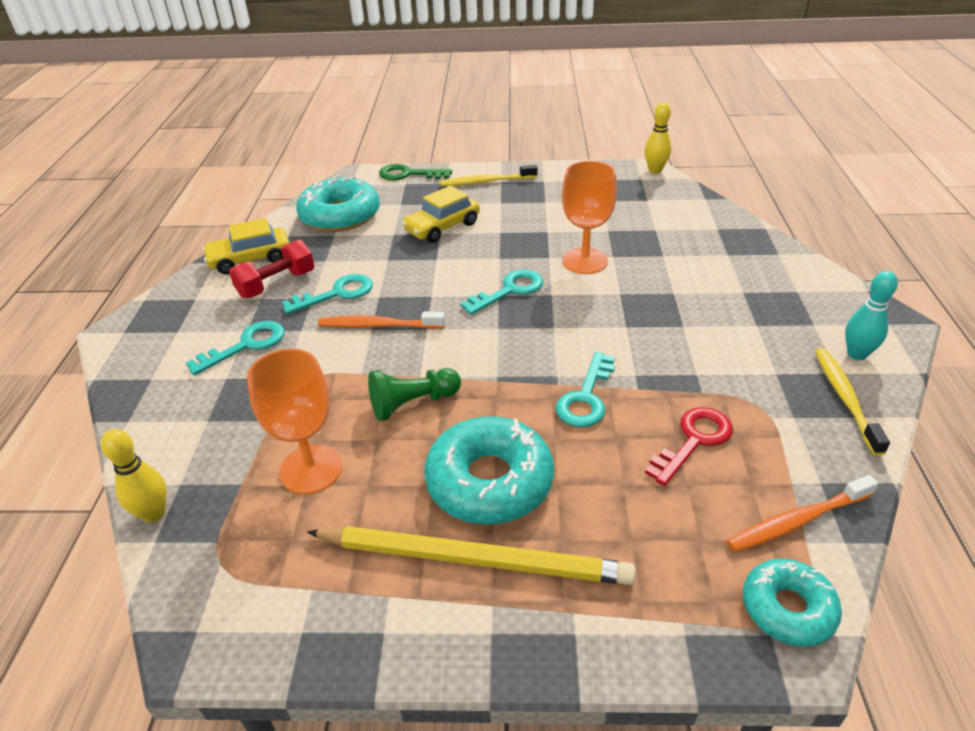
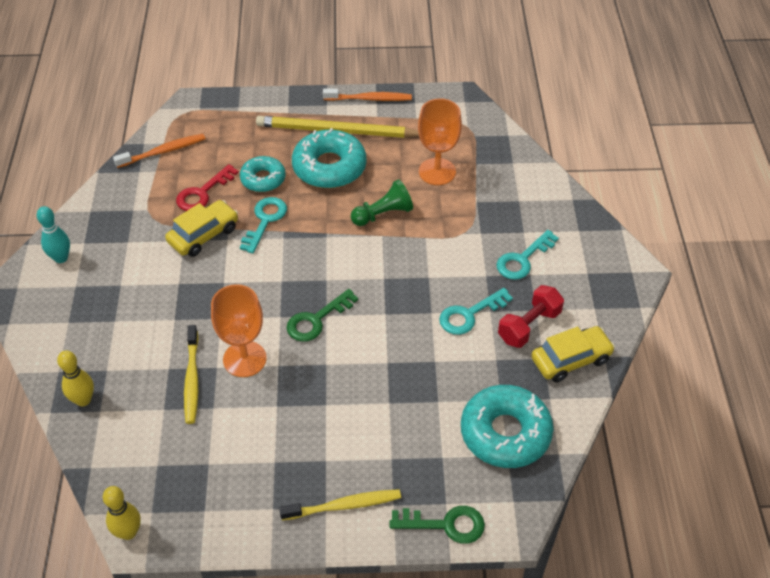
camera: 175 degrees right, 10 degrees up
(154, 513) = (517, 147): yellow bowling pin -> yellow bowling pin (83, 400)
(378, 325) = (423, 280): orange toothbrush -> orange toothbrush (369, 99)
(442, 227) = (388, 412): yellow car -> yellow car (203, 235)
(509, 291) = (317, 320): turquoise key -> green key
(788, 608) = (187, 116): turquoise donut -> turquoise donut (263, 179)
(845, 398) = (92, 223): yellow toothbrush -> yellow toothbrush (192, 379)

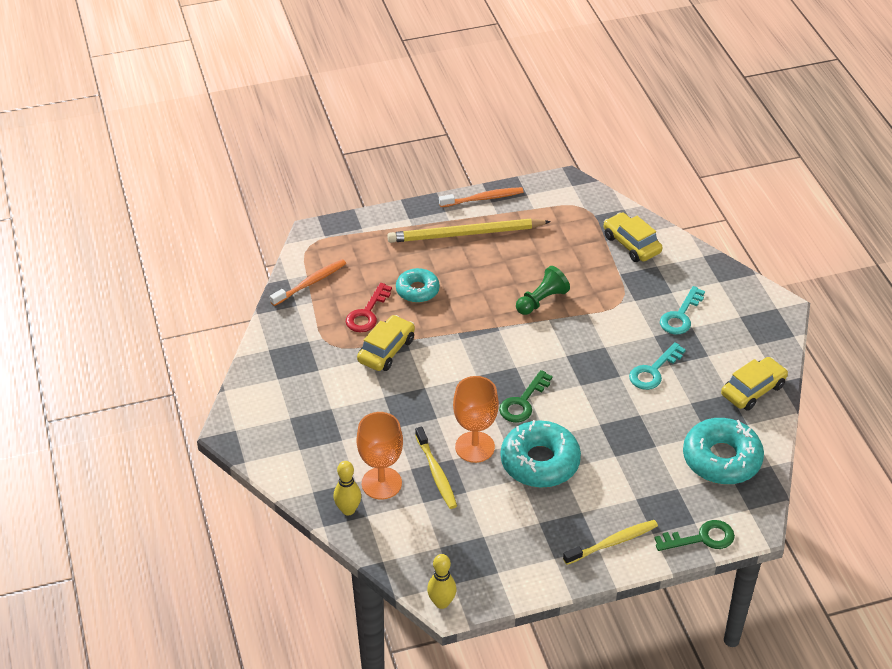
camera: 15 degrees left, 5 degrees down
(61, 258) = (263, 396): turquoise bowling pin -> none
(265, 221) = (437, 327): turquoise key -> none
(329, 167) = (474, 268): turquoise donut -> turquoise donut (540, 462)
(437, 171) = (574, 254): orange goblet -> orange goblet (381, 483)
(501, 173) = (631, 244): none -> yellow car
(529, 326) = (707, 370): red dumbbell -> none

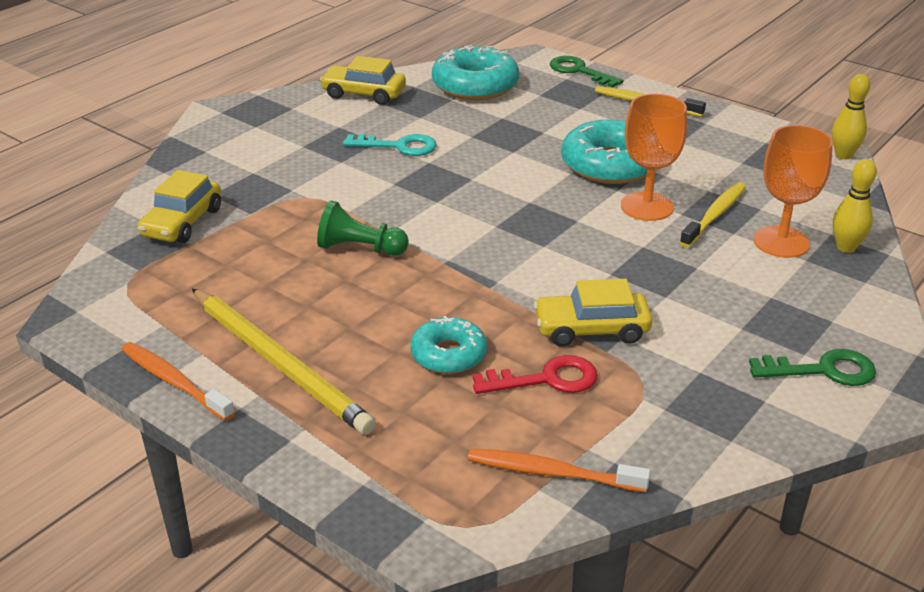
camera: 125 degrees left, 10 degrees down
(523, 402) = (543, 202): green key -> green key (822, 370)
(681, 316) = (290, 156): turquoise key -> none

